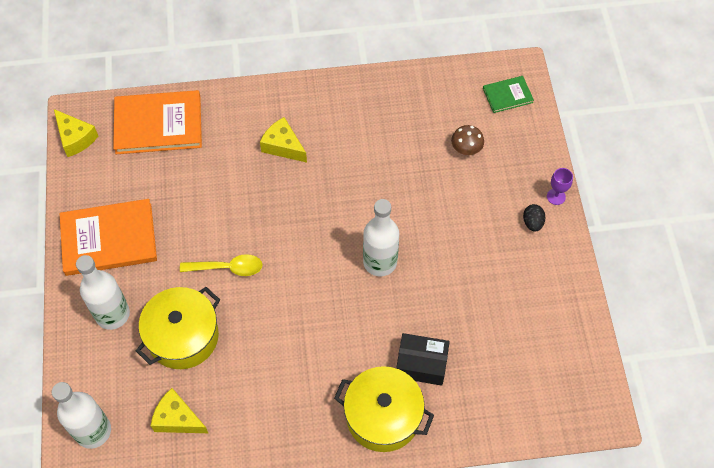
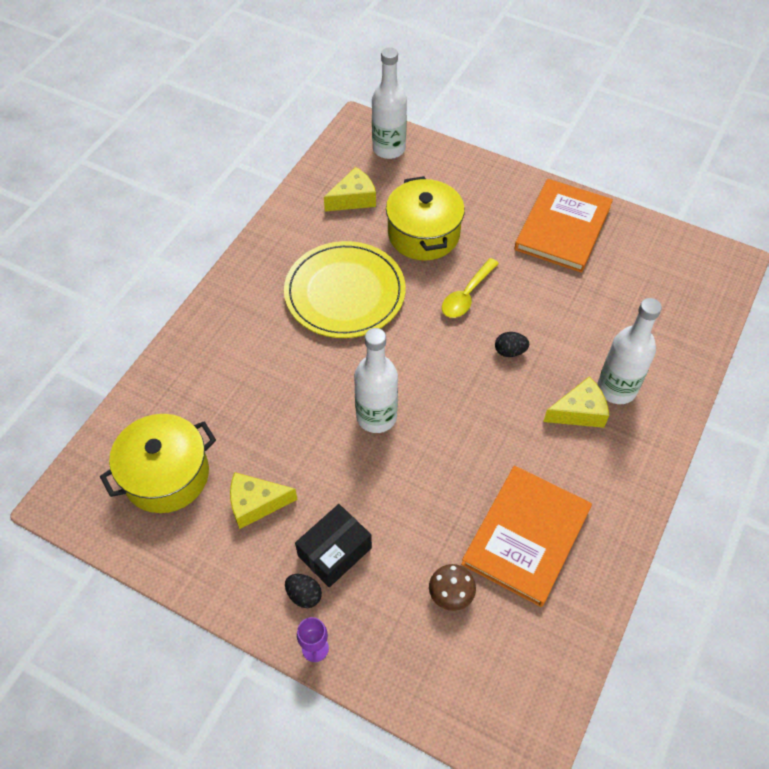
camera: 125 degrees right, 5 degrees down
(75, 138) = (700, 251): yellow cheese -> yellow cheese (256, 504)
(112, 314) = (483, 200): white bottle -> white bottle (616, 389)
(158, 124) = (678, 320): orange book -> orange book (526, 536)
(261, 211) = (510, 351): none -> black egg
(286, 356) = (345, 292): none -> yellow plate
(383, 416) = (229, 329): yellow pot -> yellow pot (166, 475)
(421, 364) = (247, 386): black box -> black box (335, 552)
(507, 95) = (495, 704): green book -> none

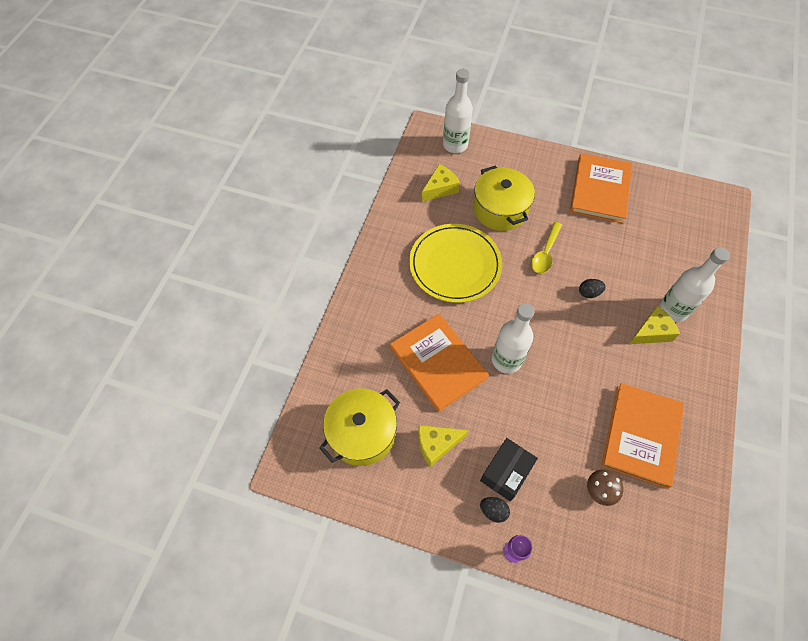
camera: 10 degrees left, 5 degrees up
(287, 407) = (438, 363): none -> orange book

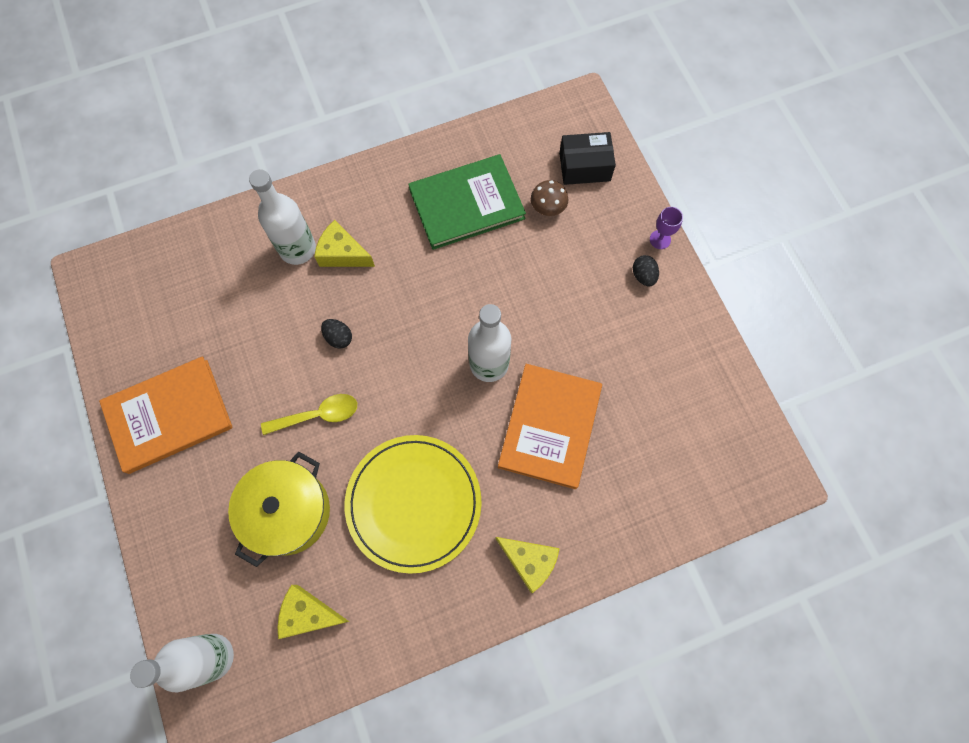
camera: 130 degrees left, 10 degrees up
(362, 433) = (684, 440): yellow pot -> none
(436, 444) = (631, 364): yellow cheese -> yellow cheese (529, 561)
(506, 472) = (601, 288): black box -> black box (584, 166)
(641, 435) = (466, 204): orange book -> green book

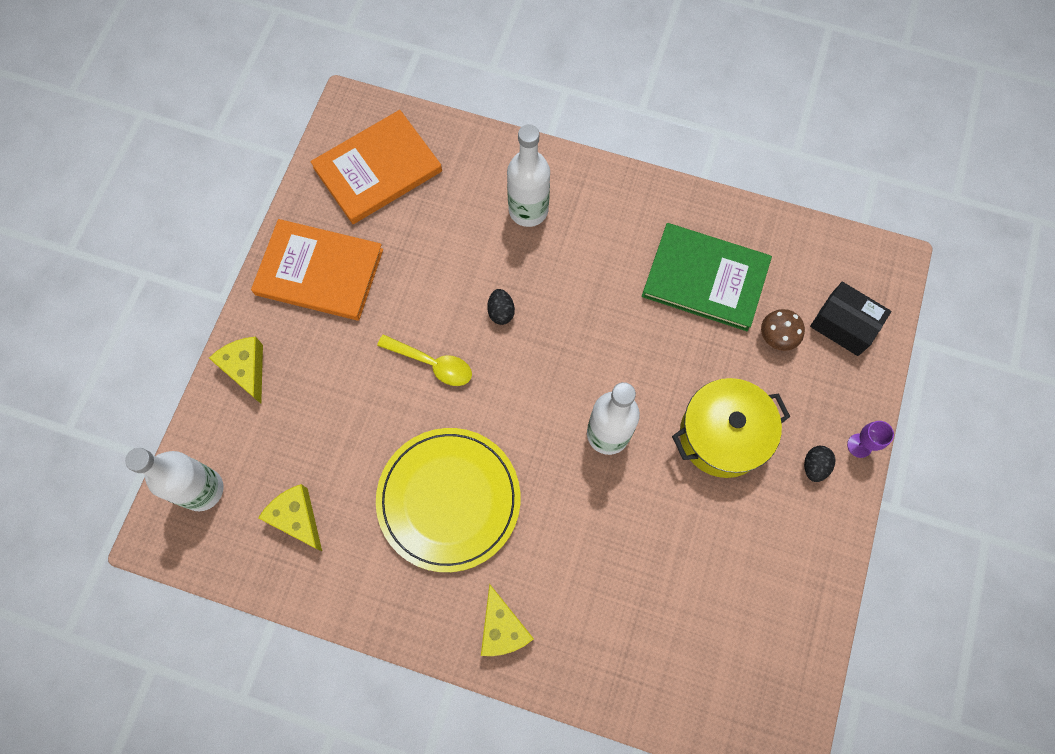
camera: 40 degrees right, 0 degrees up
(288, 512) = (346, 424): yellow pot -> yellow pot (722, 435)
(342, 253) = (562, 242): yellow cheese -> yellow cheese (246, 369)
(550, 426) = (615, 530): orange book -> orange book (378, 170)

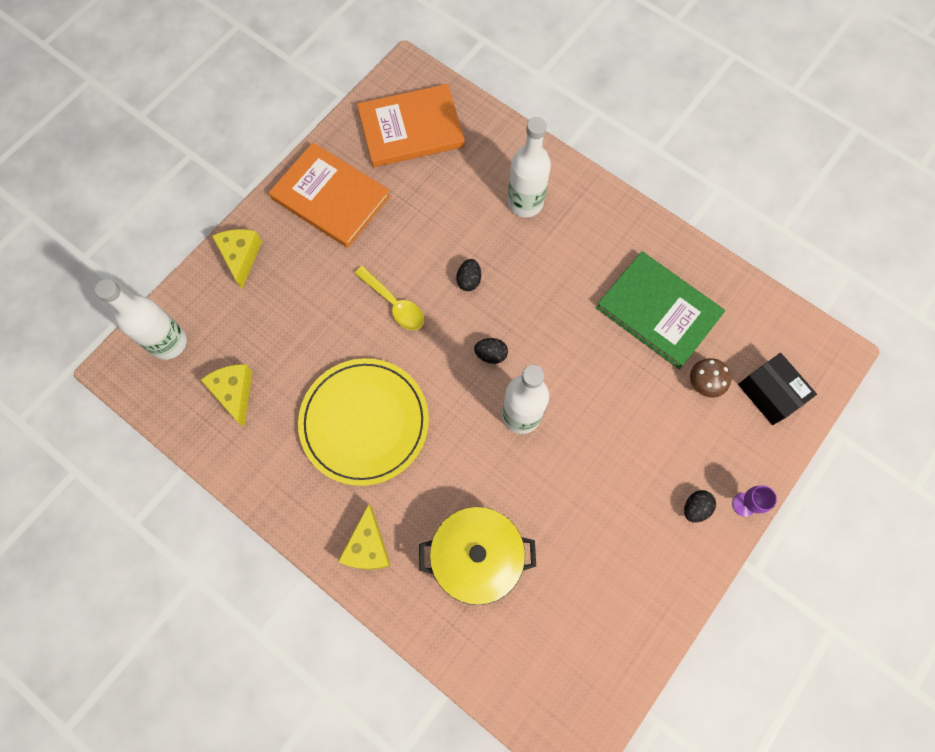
camera: 20 degrees right, 0 degrees up
(553, 382) = (491, 354): none -> black egg
(722, 435) = (622, 451): yellow pot -> yellow pot (476, 557)

